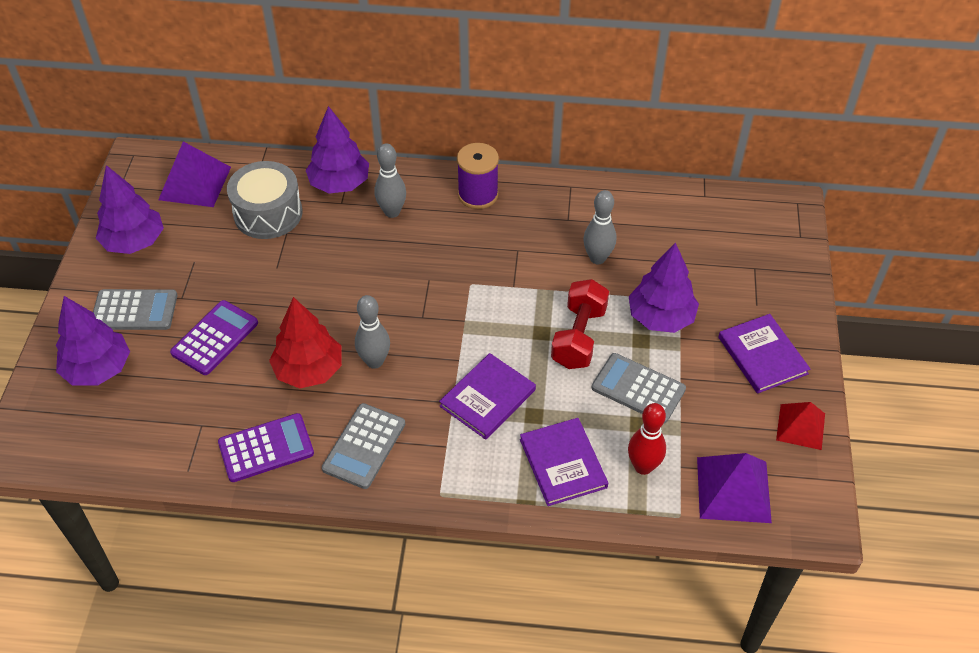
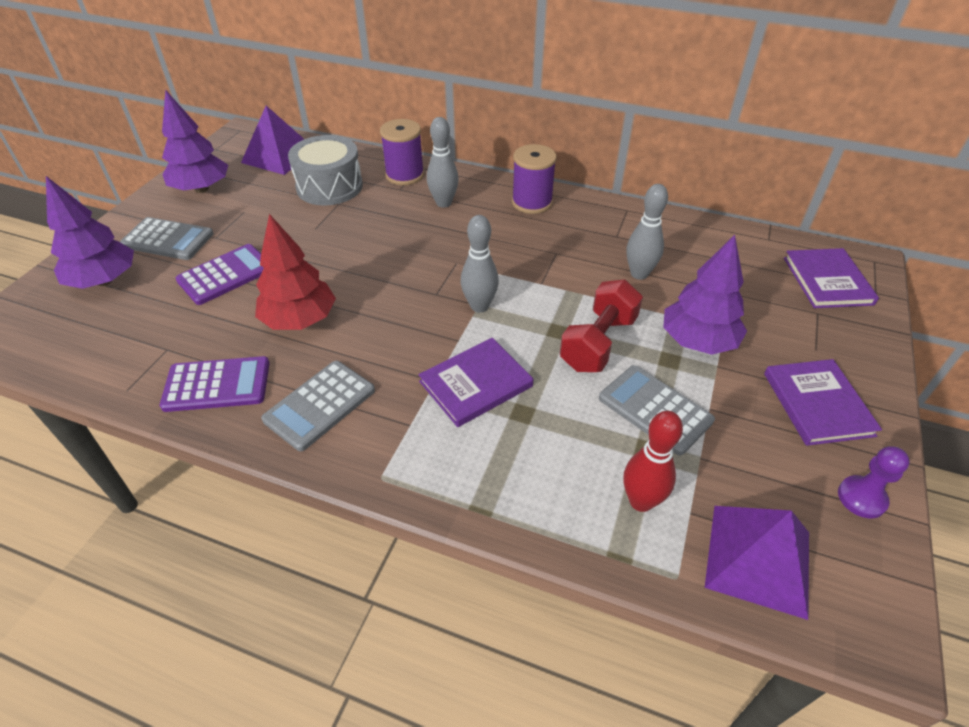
camera: 15 degrees right, 5 degrees down
(339, 184) = (405, 175): purple tree -> purple spool
(374, 361) = (369, 324): grey bowling pin -> grey bowling pin (479, 306)
(563, 463) = (540, 474): purple book -> purple book (827, 281)
(800, 426) = (861, 498): red pyramid -> purple pawn

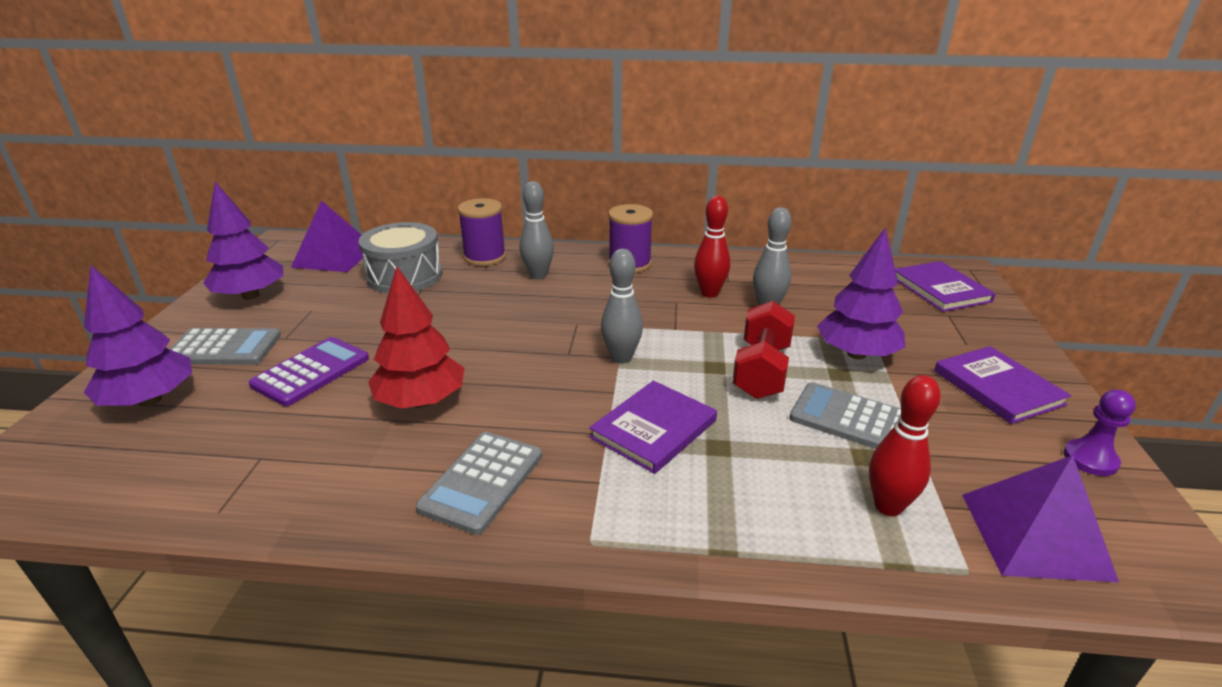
camera: 15 degrees left, 15 degrees down
(217, 385) = (341, 484): purple calculator -> none
(591, 248) = (709, 293): none -> red bowling pin

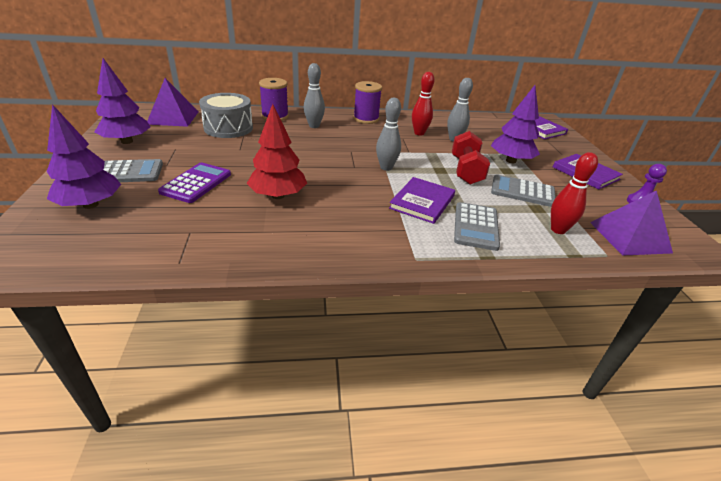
camera: 15 degrees left, 5 degrees up
(482, 482) = (338, 234): grey calculator -> grey calculator (476, 226)

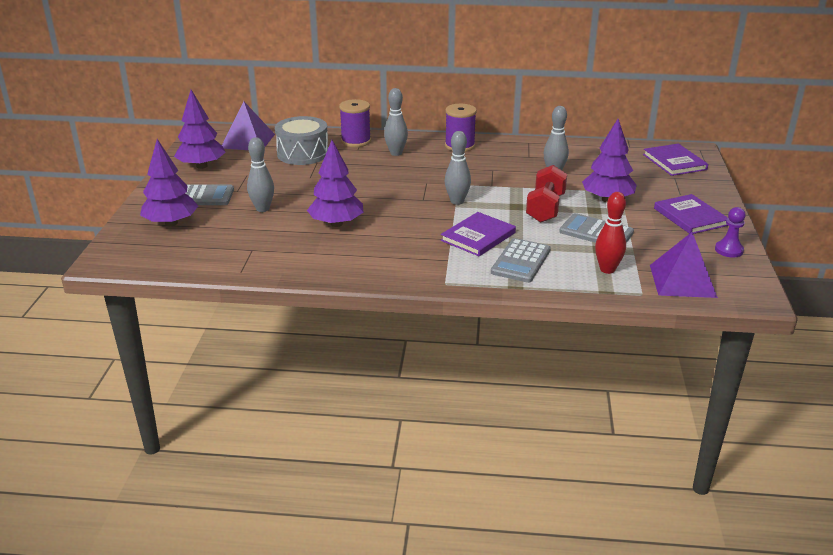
camera: 15 degrees right, 5 degrees down
(196, 183) = (262, 209): purple calculator -> grey bowling pin
(278, 195) = (336, 223): red tree -> purple tree
(419, 133) = (515, 164): red bowling pin -> none

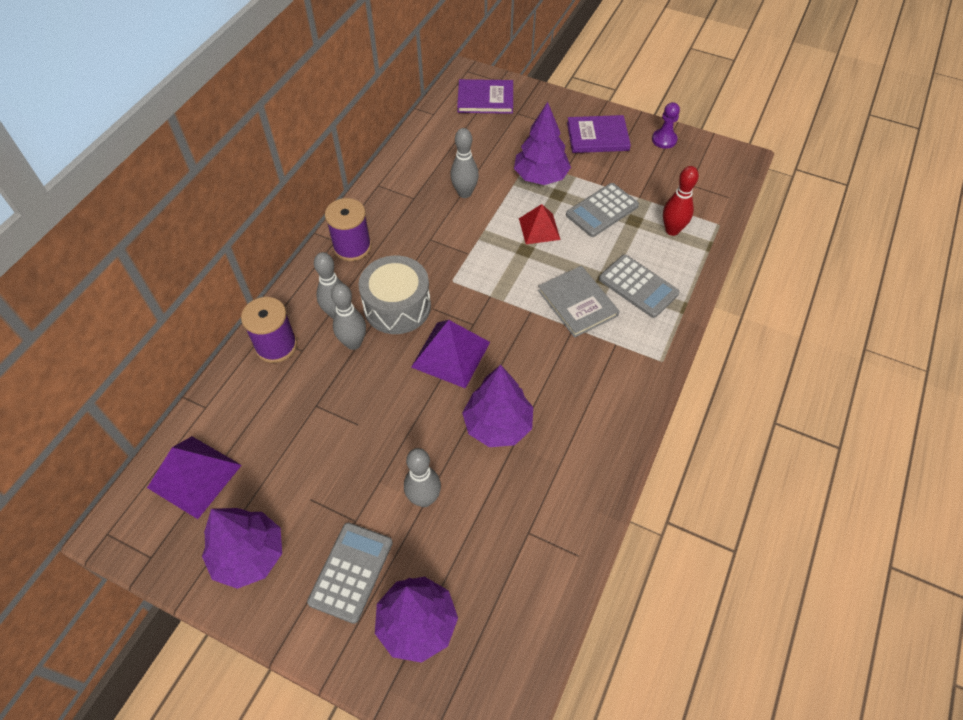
camera: 70 degrees left, 25 degrees up
(303, 154) = (280, 415): grey drum -> grey drum (397, 306)
(457, 201) = (492, 295): grey bowling pin -> grey bowling pin (353, 343)
(478, 236) = (577, 303): purple book -> grey book
(545, 208) = (539, 229): red dumbbell -> red pyramid
(682, 281) = (705, 190): purple pyramid -> purple pyramid (450, 354)

